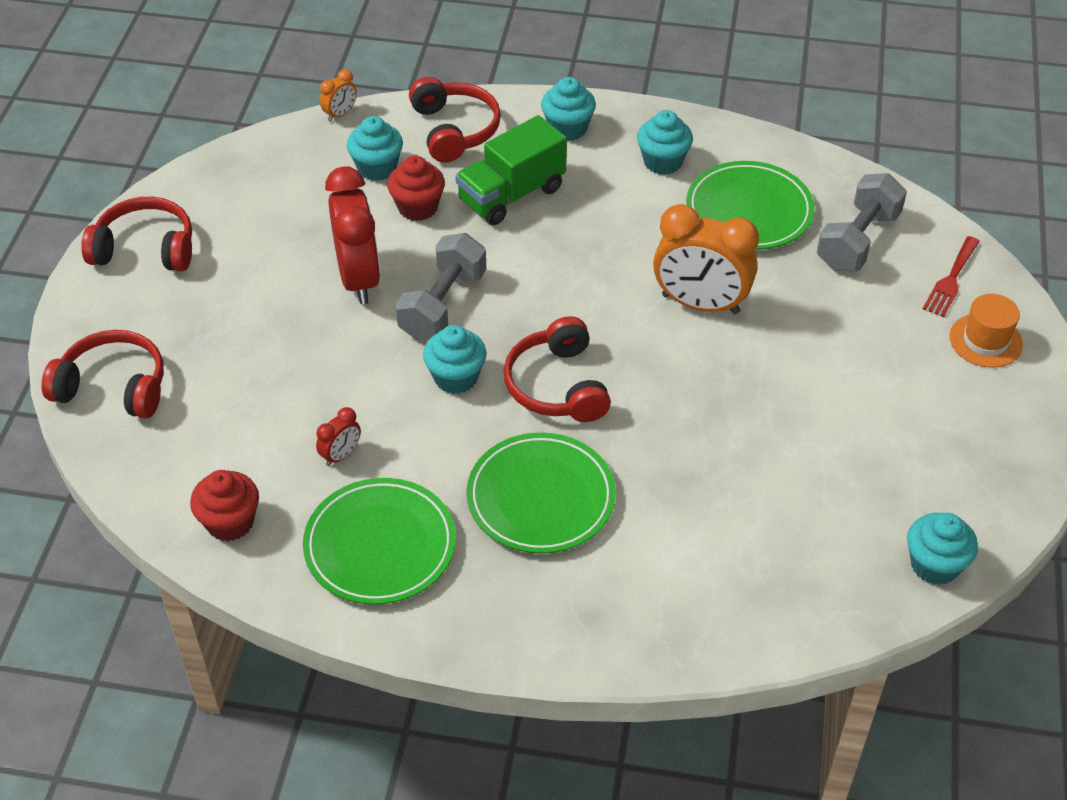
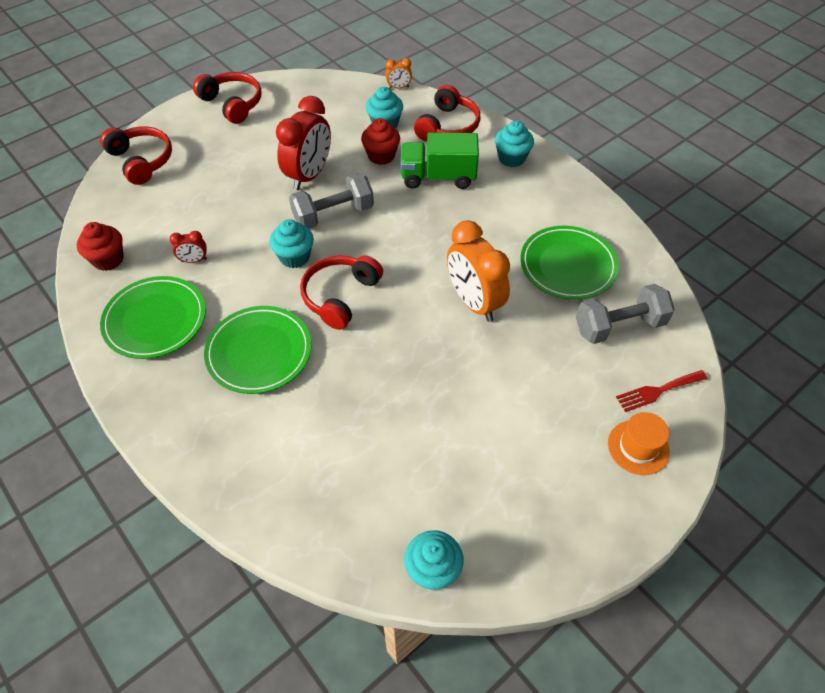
camera: 40 degrees right, 5 degrees up
(662, 162) = (546, 207): turquoise cupcake -> none

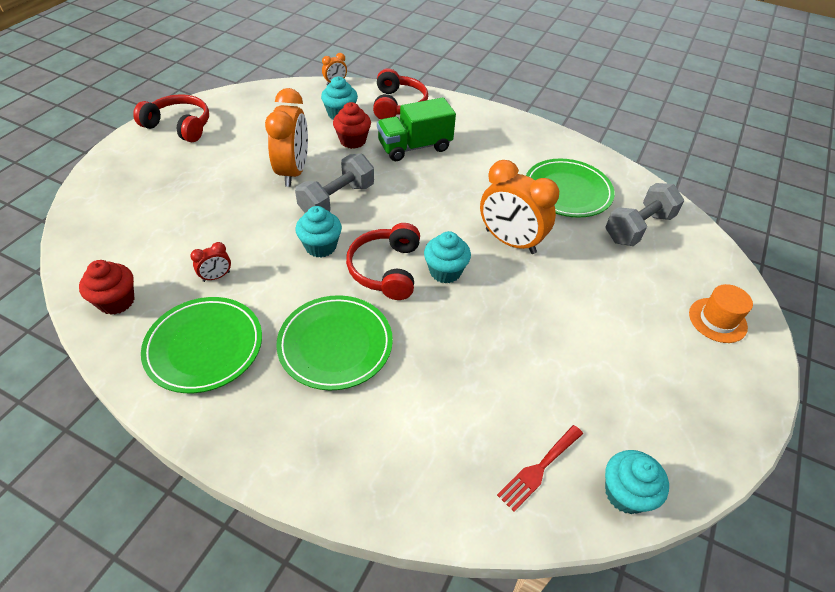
camera: 25 degrees left, 5 degrees down
(141, 161) = (106, 197): red headphones -> none
(309, 175) = (293, 172): red clock -> orange clock
(511, 158) = (468, 119): turquoise cupcake -> turquoise cupcake (445, 271)
(657, 391) = (701, 270): red fork -> red fork (538, 469)

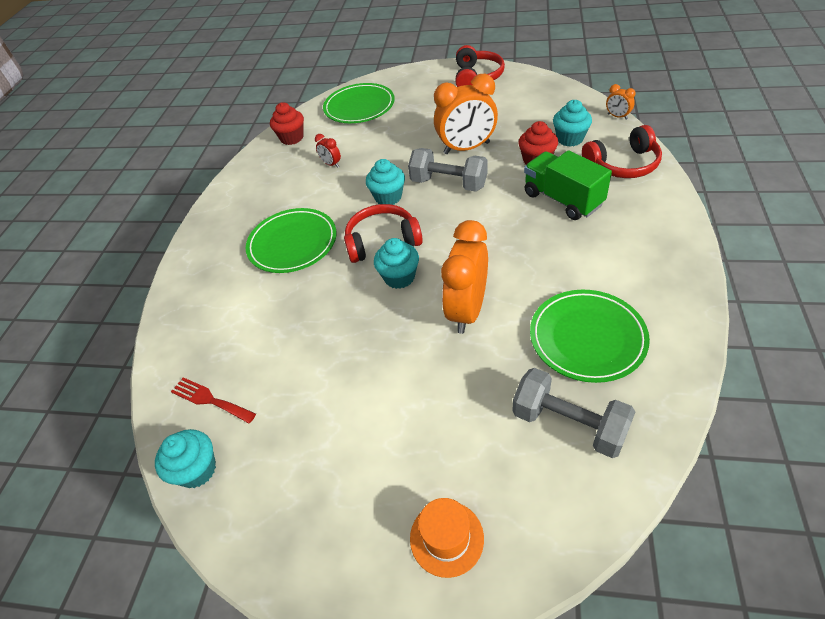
camera: 80 degrees right, 0 degrees up
(204, 347) = (269, 187): green plate -> green plate (359, 107)

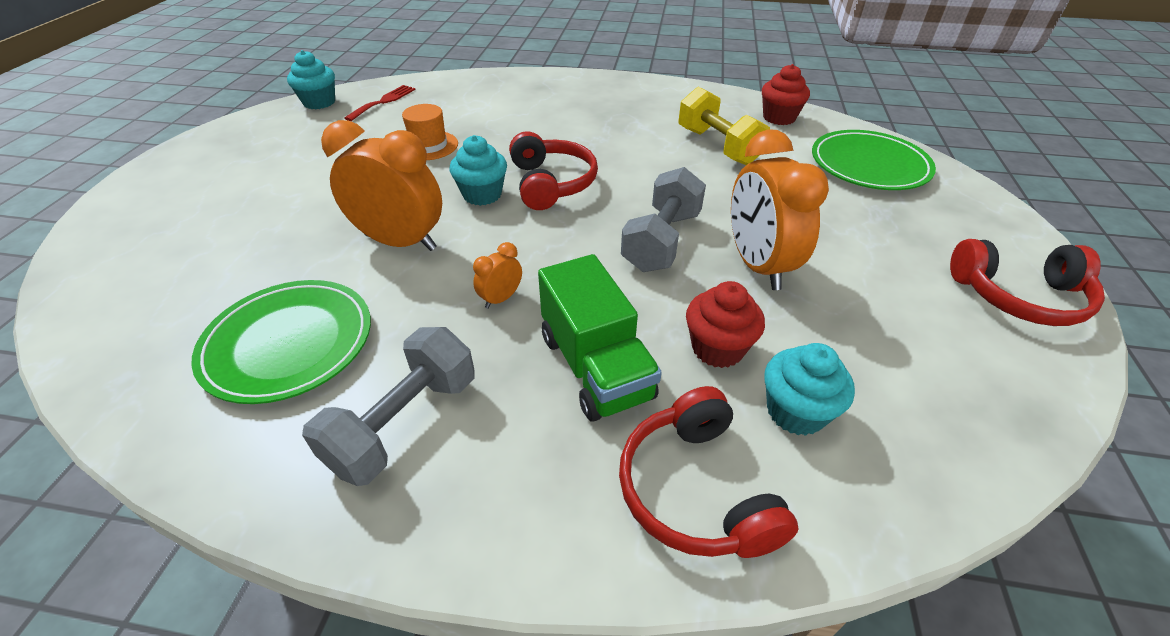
camera: 85 degrees right, 5 degrees down
(292, 243) = (568, 127): green plate -> none
(331, 164) = (718, 146): red clock -> yellow dumbbell
(388, 197) = (639, 188): turquoise cupcake -> none
(446, 538) = (147, 213): orange hat -> orange hat (429, 146)
(562, 199) = (596, 367): green truck -> green truck turned 105 degrees clockwise
(568, 424) = (183, 305): grey dumbbell -> grey dumbbell (404, 423)
(617, 116) = (908, 529): orange clock -> orange clock (501, 299)

